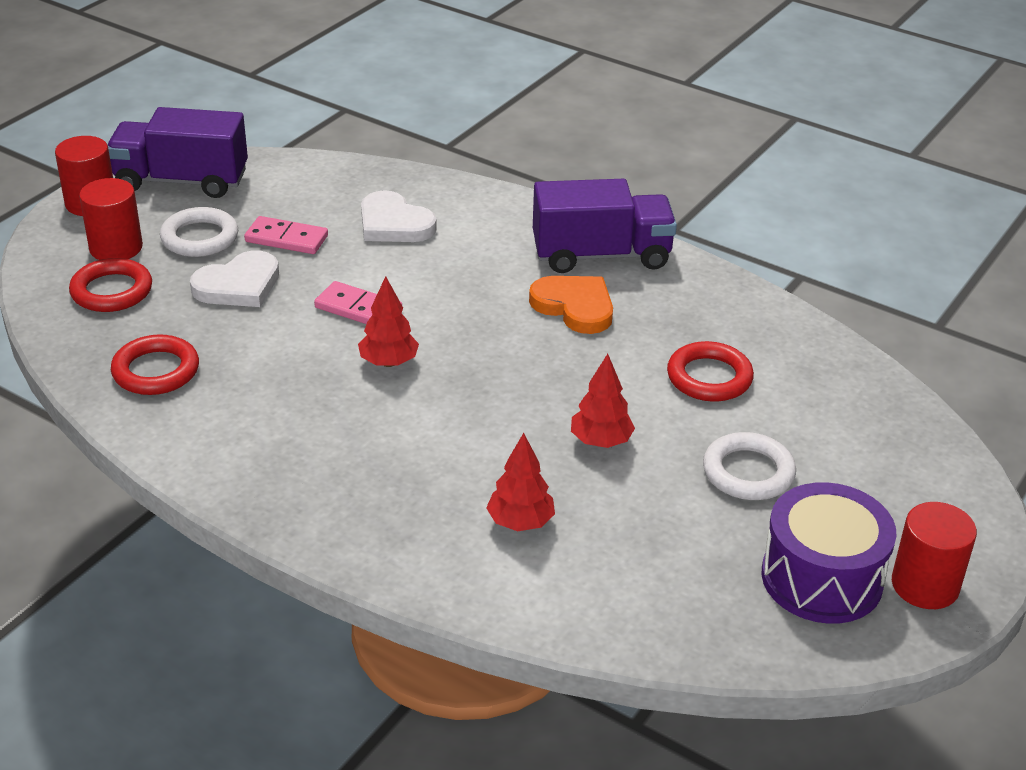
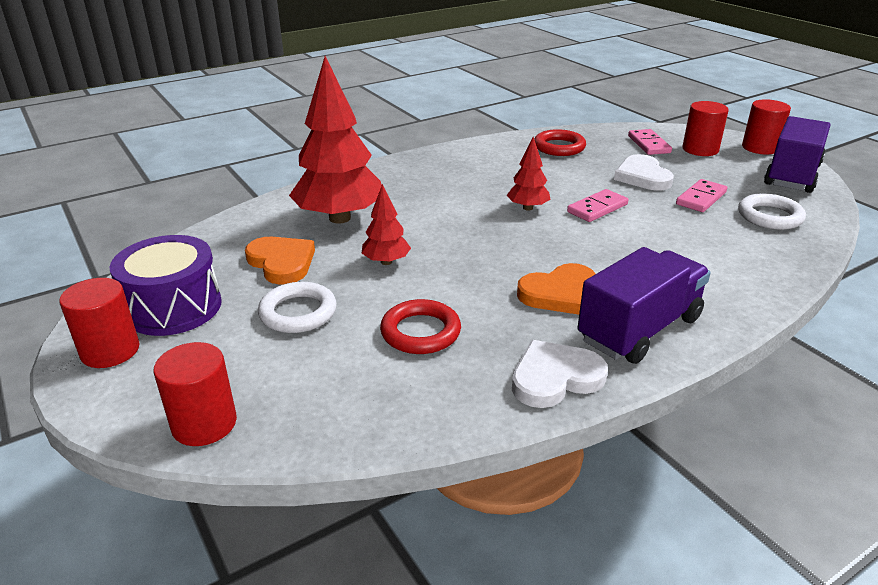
camera: 115 degrees right, 5 degrees down
(112, 291) = (648, 144): red ring -> pink domino
(200, 238) = (708, 172): white ring -> white ring (769, 216)
(394, 224) = (717, 240): white heart -> white heart (555, 378)
(520, 522) = (340, 218): red tree -> red tree, size x2.07
(601, 255) = (639, 329): purple truck -> purple truck turned 150 degrees counterclockwise
(667, 529) = (282, 262): none -> orange heart
(938, 462) = (204, 424): none -> red cylinder

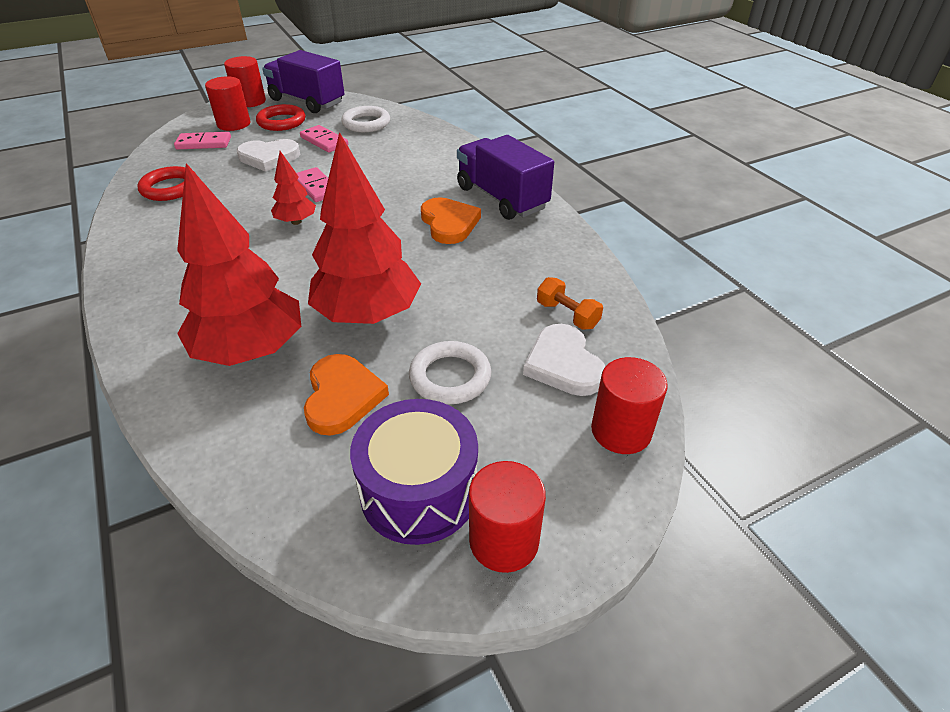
camera: 85 degrees left, 10 degrees up
(282, 262) = (342, 397): orange heart -> orange heart turned 120 degrees clockwise
(386, 262) = (368, 315): red tree -> red tree, size x2.07
(393, 387) = (567, 315): none -> orange dumbbell
(420, 332) = (493, 297): red ring -> red ring (281, 122)
(555, 378) = (555, 239): white heart -> white heart (563, 364)

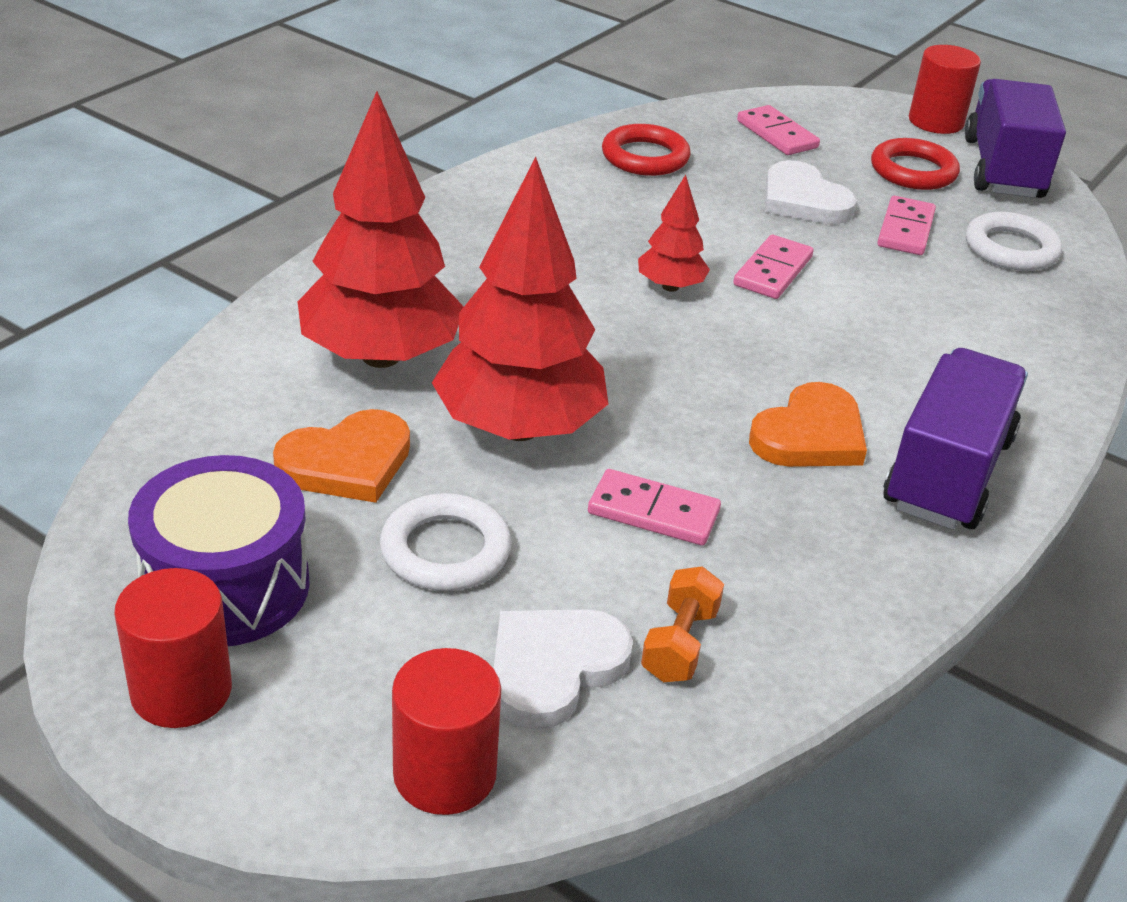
camera: 60 degrees right, 5 degrees down
(234, 124) = (855, 135): red cylinder -> none
(470, 291) = (653, 512): none -> pink domino

